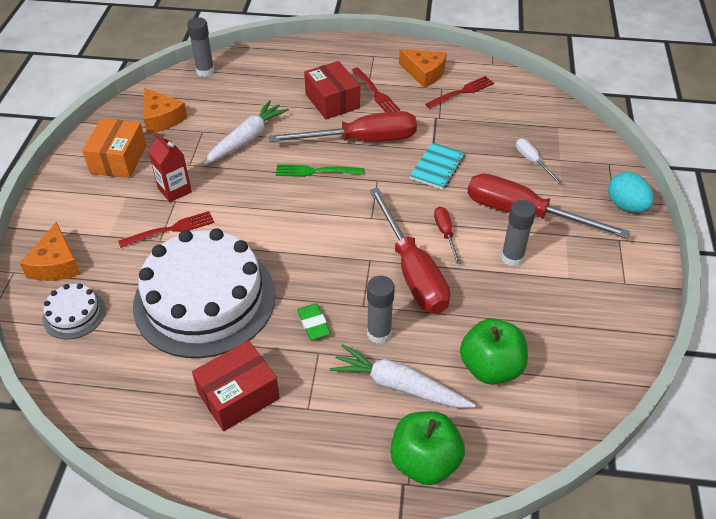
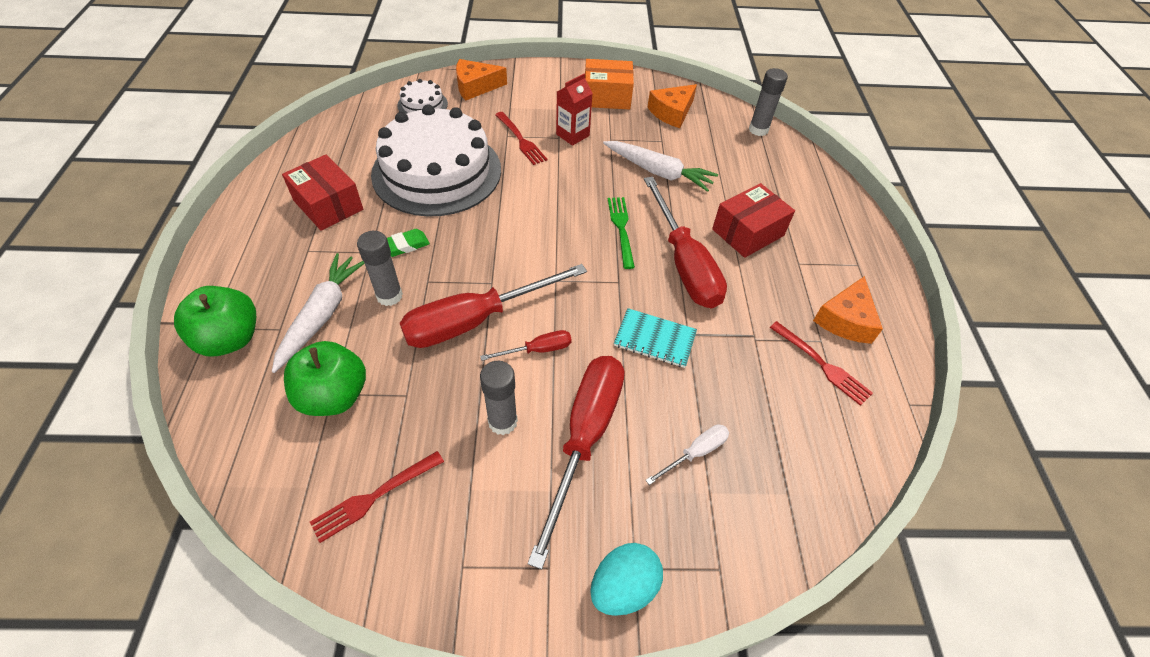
camera: 80 degrees right, 5 degrees up
(375, 92) = (781, 271): red fork -> red fork (374, 497)

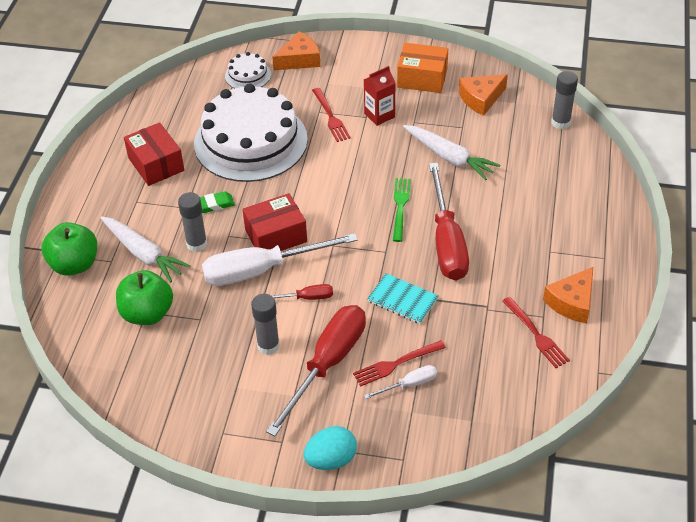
camera: 15 degrees right, 5 degrees down
(322, 315) = (143, 254): white carrot -> white carrot turned 105 degrees clockwise
(374, 497) = (169, 383): red fork -> red fork (396, 364)
(475, 86) = (299, 59): orange cheese -> orange cheese turned 150 degrees clockwise
(476, 320) = (262, 270): red screwdriver -> white screwdriver
(748, 232) = (513, 220): red box -> red box (276, 236)

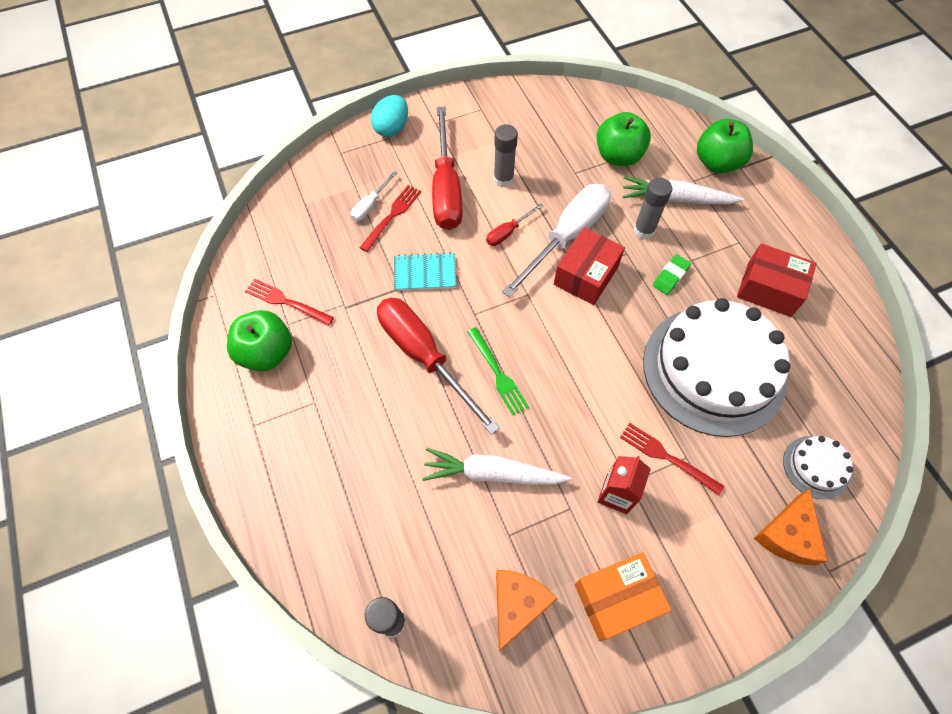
camera: 145 degrees right, 15 degrees up
(572, 302) = (267, 353): orange cheese -> green apple

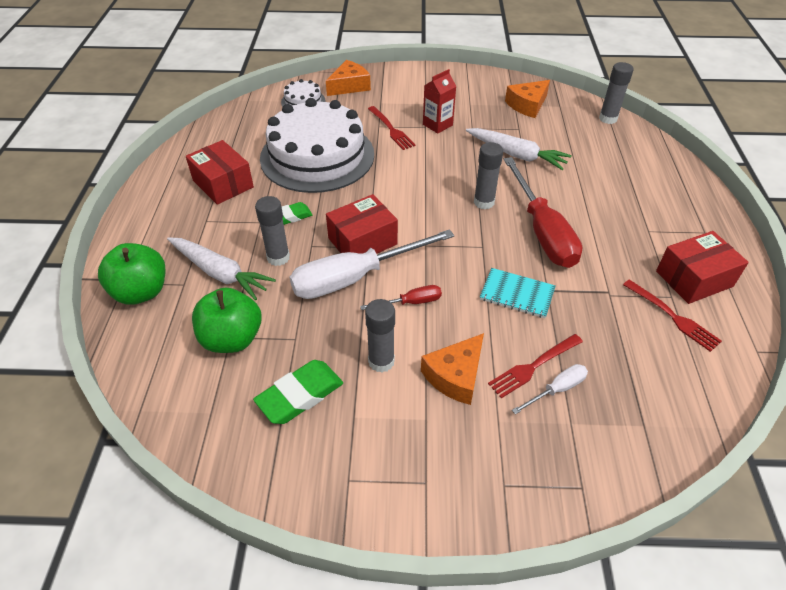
camera: 155 degrees left, 15 degrees down
(267, 353) = (694, 279): green apple -> red box
(392, 128) = (494, 500): turquoise egg -> none
(446, 189) = (455, 376): red screwdriver -> orange cheese
(497, 373) = (484, 202): green fork -> grey glue stick
(542, 139) = (300, 395): none -> green eraser
(617, 599) = (467, 93): orange box -> none

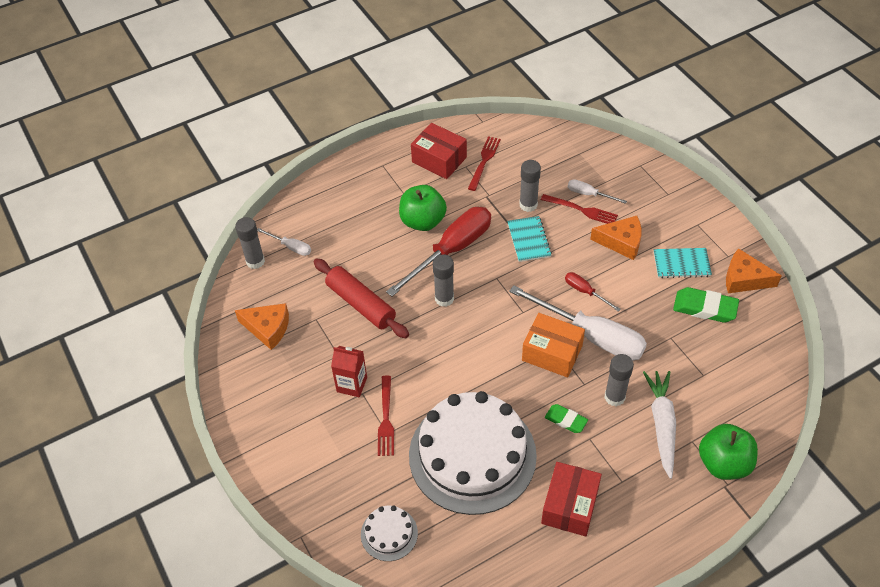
camera: 120 degrees left, 5 degrees up
(232, 339) = (703, 372): green apple -> green apple (423, 221)
(349, 86) = (328, 507): orange cheese -> orange cheese (744, 279)
(362, 241) = (552, 353): red box -> orange box
(377, 416) = (681, 264): none -> turquoise notebook
(381, 361) = (645, 282): grey glue stick -> grey glue stick (528, 205)
(391, 129) = (386, 419): red fork -> red fork turned 150 degrees clockwise
(516, 155) = (361, 304): white carrot -> red rolling pin
(613, 140) = (290, 247): none -> white screwdriver

